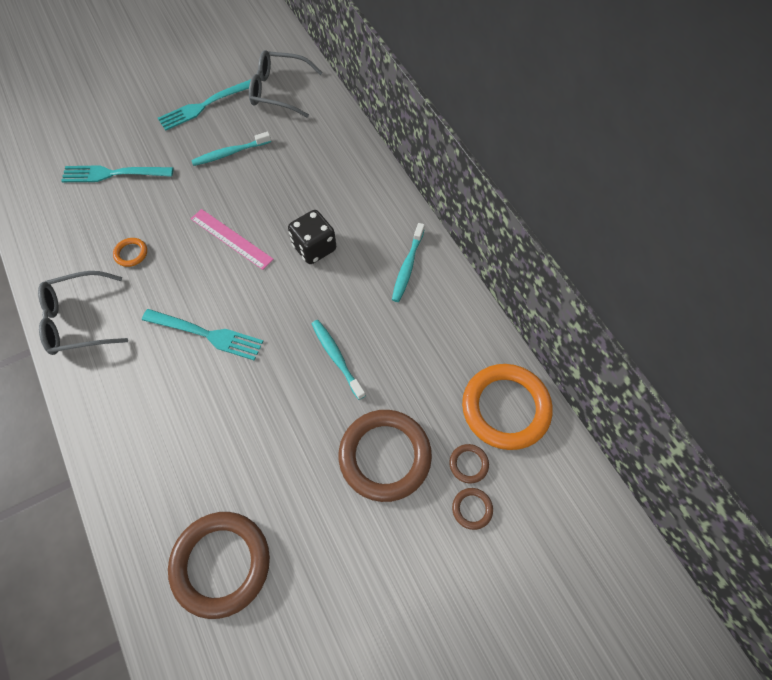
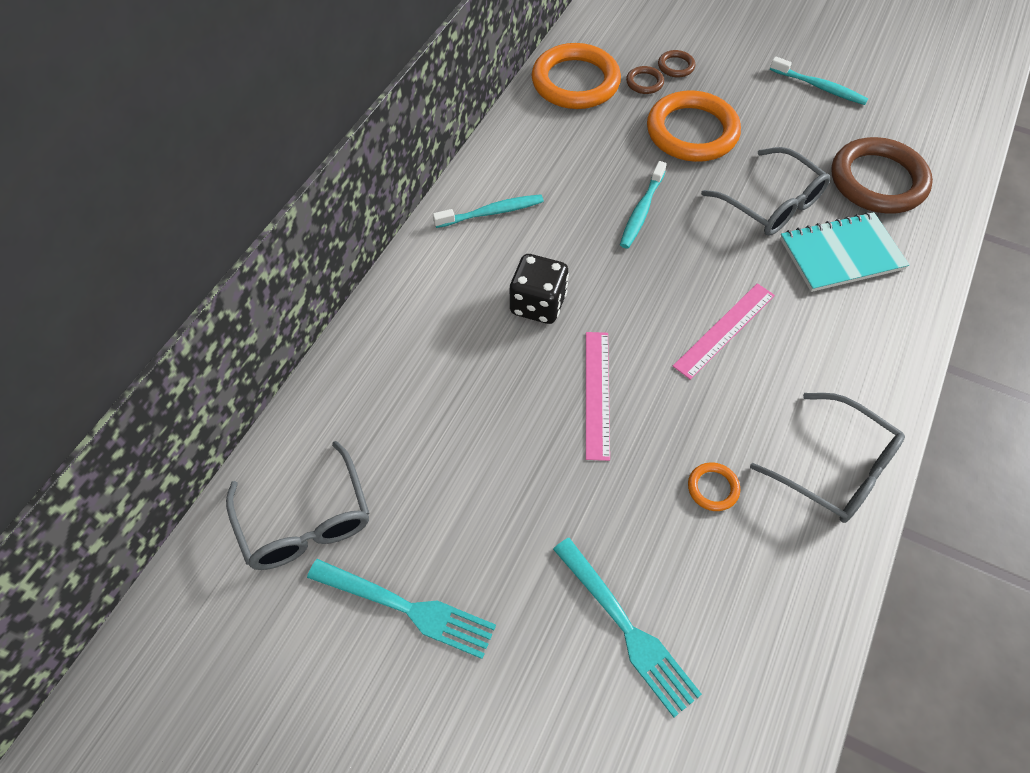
camera: 125 degrees left, 5 degrees down
(189, 462) = (841, 254): none -> turquoise notebook
(206, 334) = (724, 330): turquoise fork -> pink ruler
(230, 153) = (471, 496): turquoise toothbrush -> turquoise toothbrush (819, 87)
(270, 454) = (772, 203): none -> grey glasses
(385, 456) = (692, 132): brown ring -> orange ring

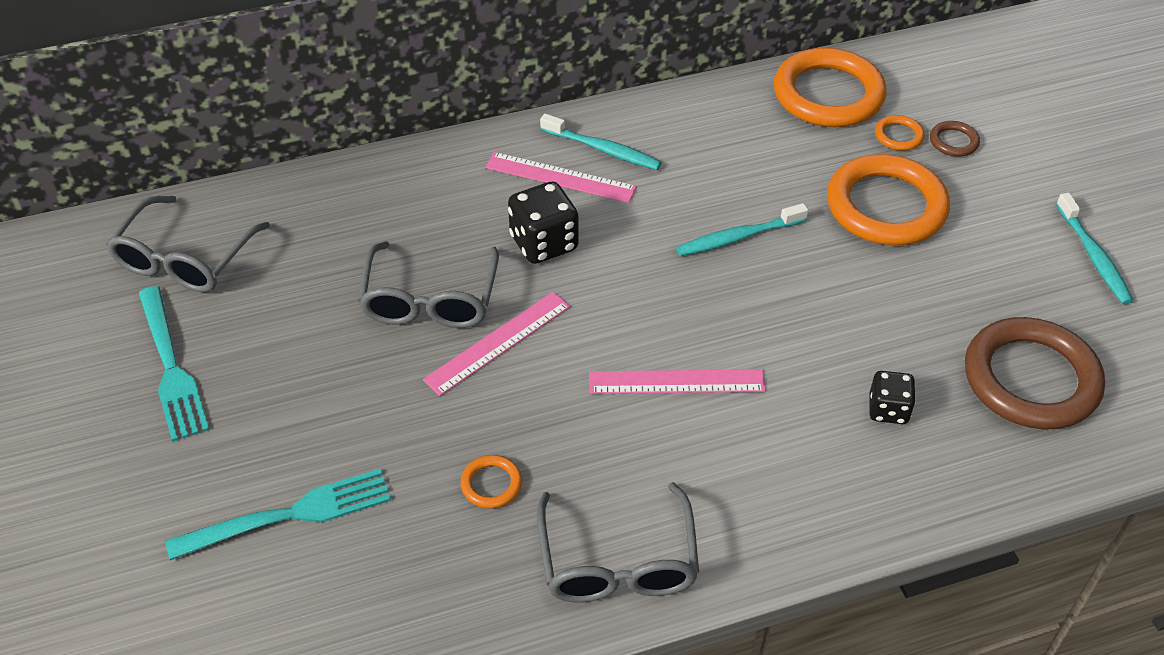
camera: 45 degrees right, 10 degrees down
(490, 251) = (560, 177): none -> pink ruler
(627, 628) = (289, 515): turquoise fork -> turquoise fork turned 120 degrees counterclockwise
(644, 82) = (898, 136): brown ring -> orange ring
(772, 203) = (879, 319): grey glasses -> grey glasses (430, 300)
(841, 254) = (888, 410): turquoise notebook -> black dice

